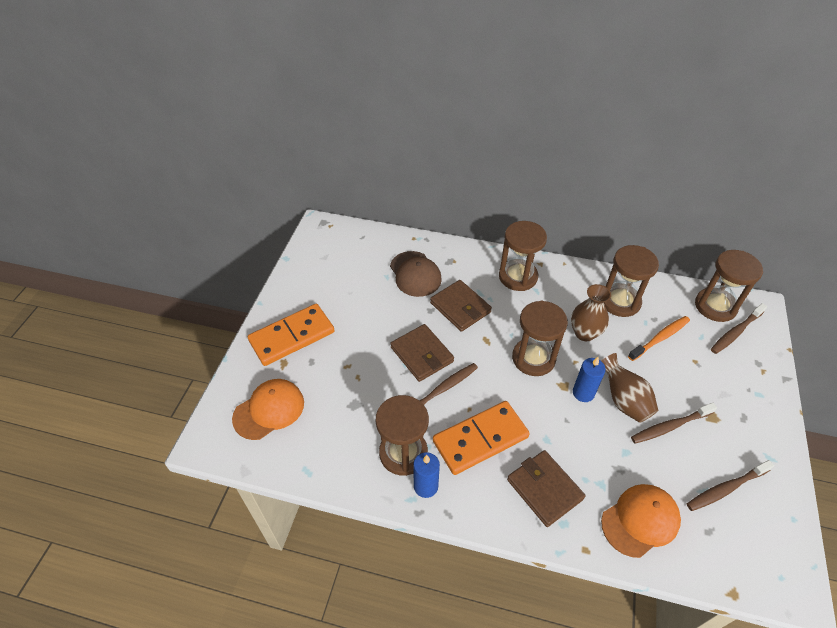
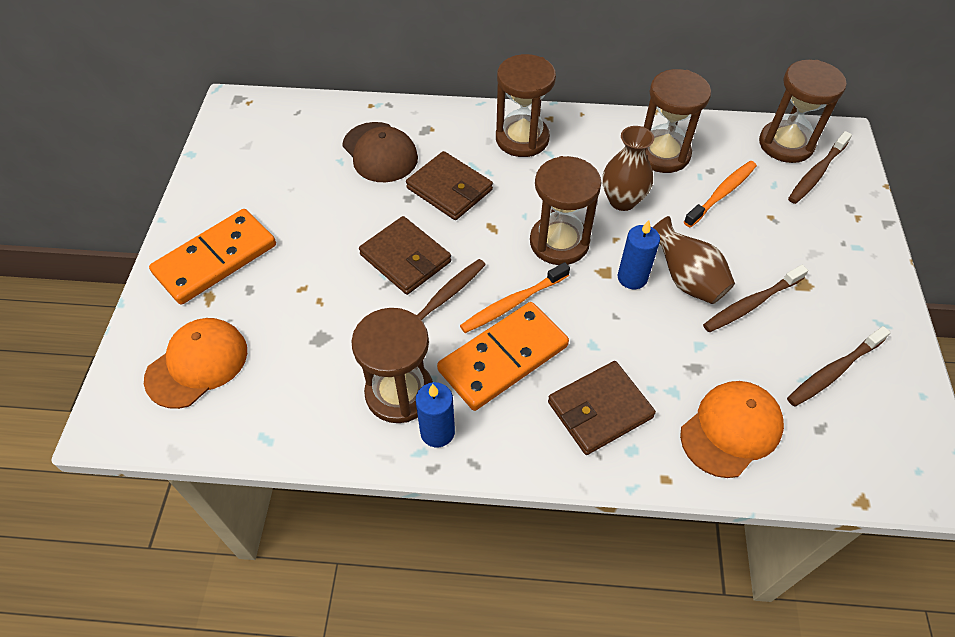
camera: 10 degrees left, 5 degrees up
(493, 399) = (512, 303): none -> orange toothbrush
(544, 489) = (599, 410): brown wallet -> brown wallet turned 75 degrees counterclockwise

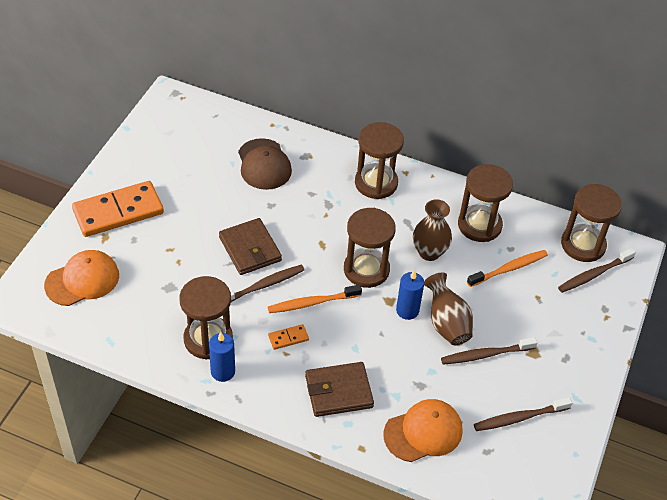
camera: 15 degrees right, 5 degrees down
(449, 189) = (303, 207): brown wallet -> none
(503, 358) = (288, 338): orange domino -> orange domino, size x0.42

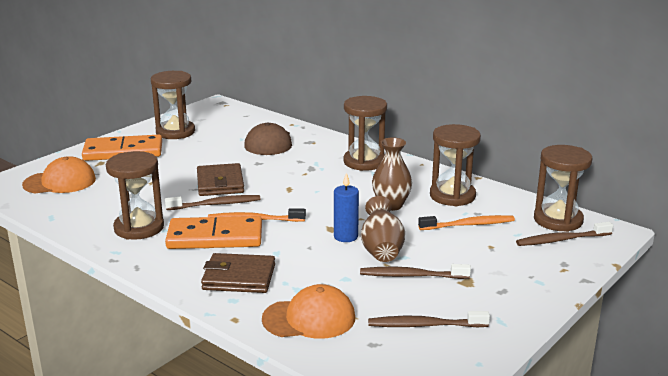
camera: 20 degrees right, 25 degrees down
(223, 372) = (136, 248): blue candle -> none
(288, 338) = (215, 237): orange domino -> orange domino, size x2.40
(366, 269) = (321, 207): brown hourglass -> brown hourglass (175, 132)

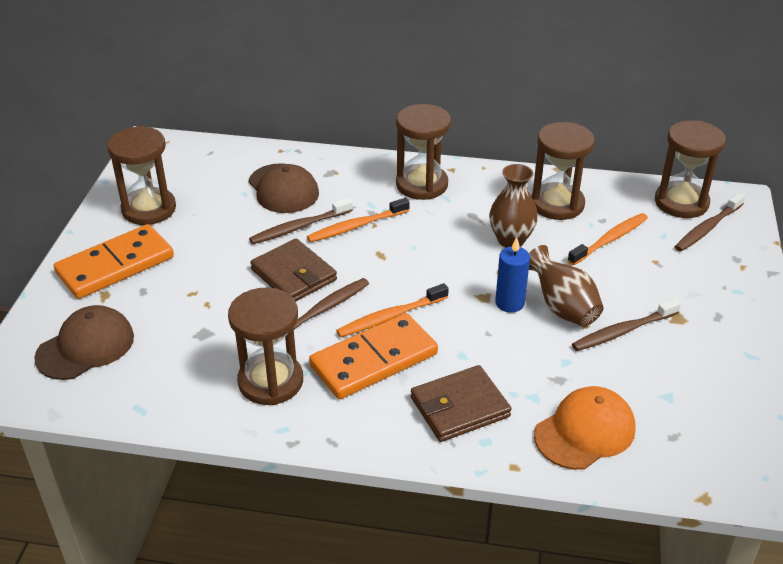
camera: 30 degrees left, 15 degrees up
(60, 182) = (85, 347): orange cap -> brown cap
(291, 171) = (356, 226): none -> orange toothbrush
(425, 325) = (695, 391): brown toothbrush -> brown toothbrush (299, 227)

